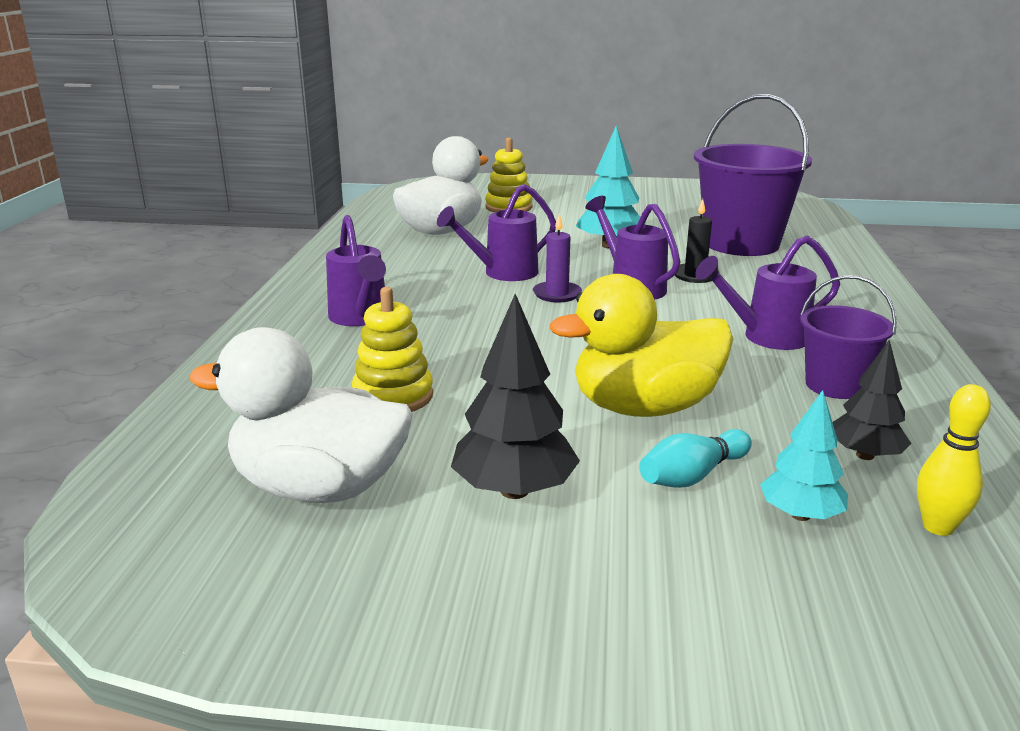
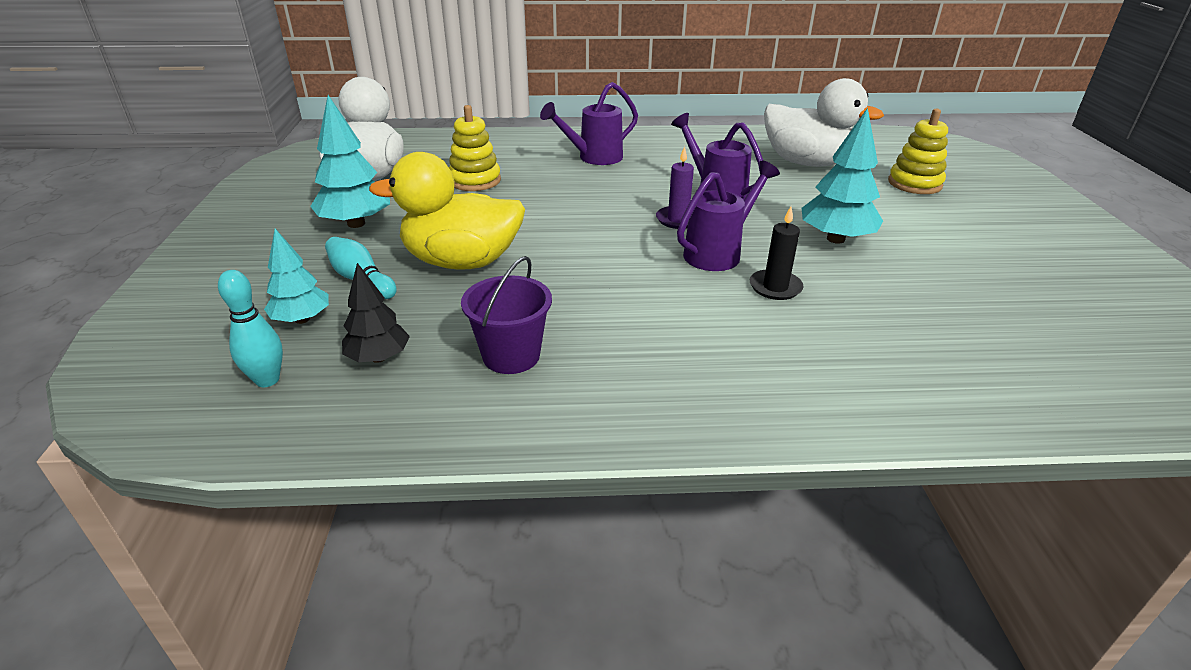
camera: 80 degrees right, 10 degrees up
(514, 490) = (356, 224): black tree -> turquoise tree
(644, 408) = (462, 262): yellow duck -> yellow duck turned 60 degrees counterclockwise
(741, 244) = (922, 322): purple bucket -> none
(766, 337) = (616, 323): purple watering can -> none
(938, 527) = (267, 380): yellow bowling pin -> turquoise bowling pin

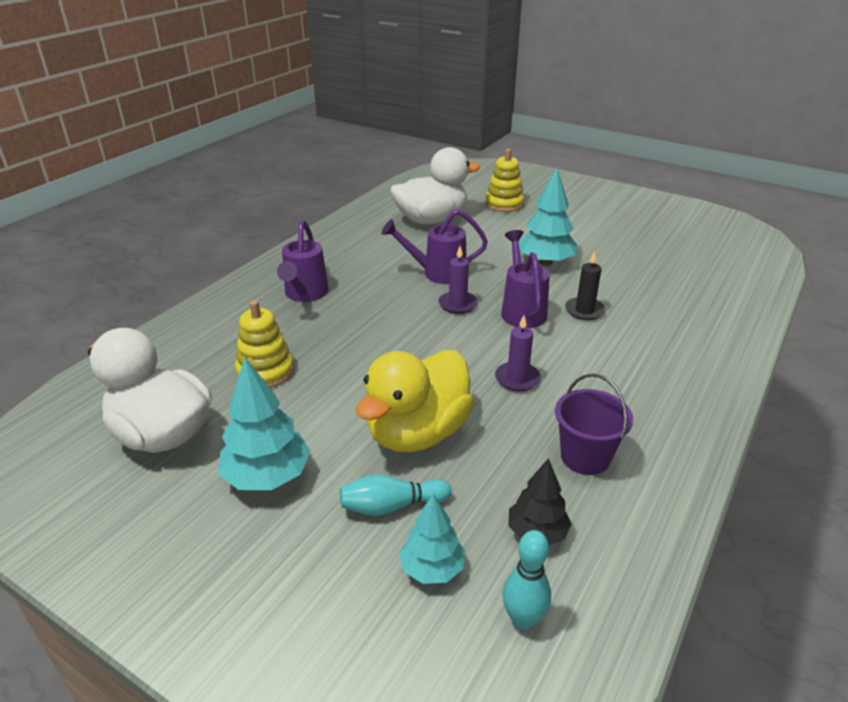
camera: 55 degrees left, 0 degrees up
(595, 284) = (517, 379): none -> purple candle

